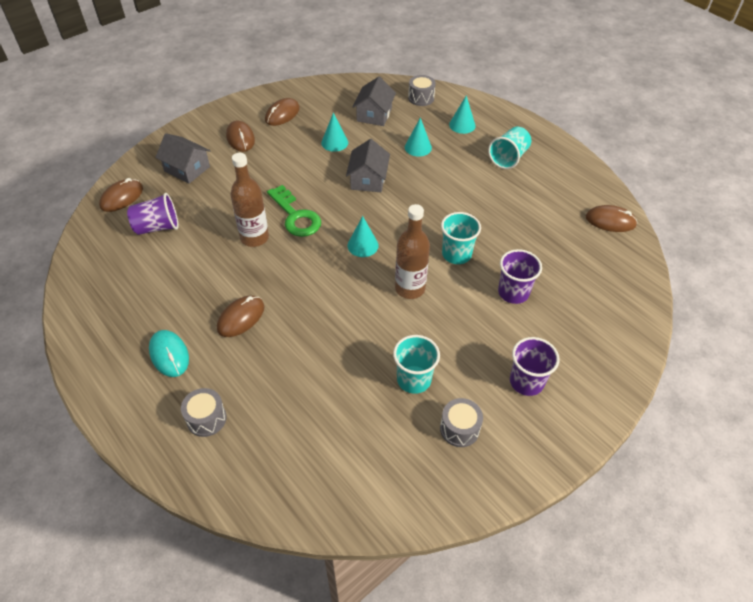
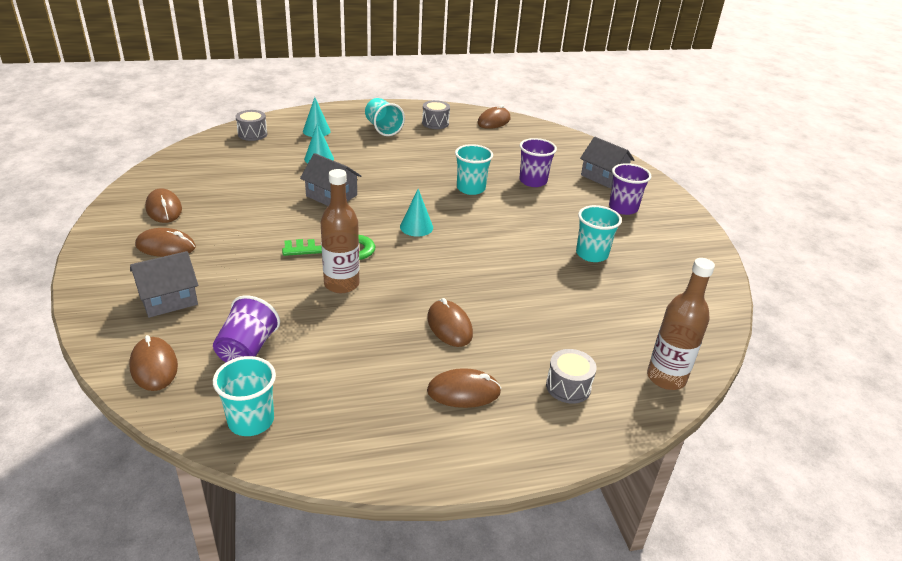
camera: 65 degrees left, 15 degrees down
(94, 261) = (251, 421): none -> turquoise cup
(169, 354) = (463, 392): turquoise mouse -> brown mouse
(334, 142) = (254, 195): turquoise cone -> none
(374, 114) = (242, 162): grey house -> grey house (603, 176)
(410, 288) = (490, 222): brown bottle -> brown bottle (666, 378)
(459, 429) = (652, 251): grey drum -> grey drum (435, 123)

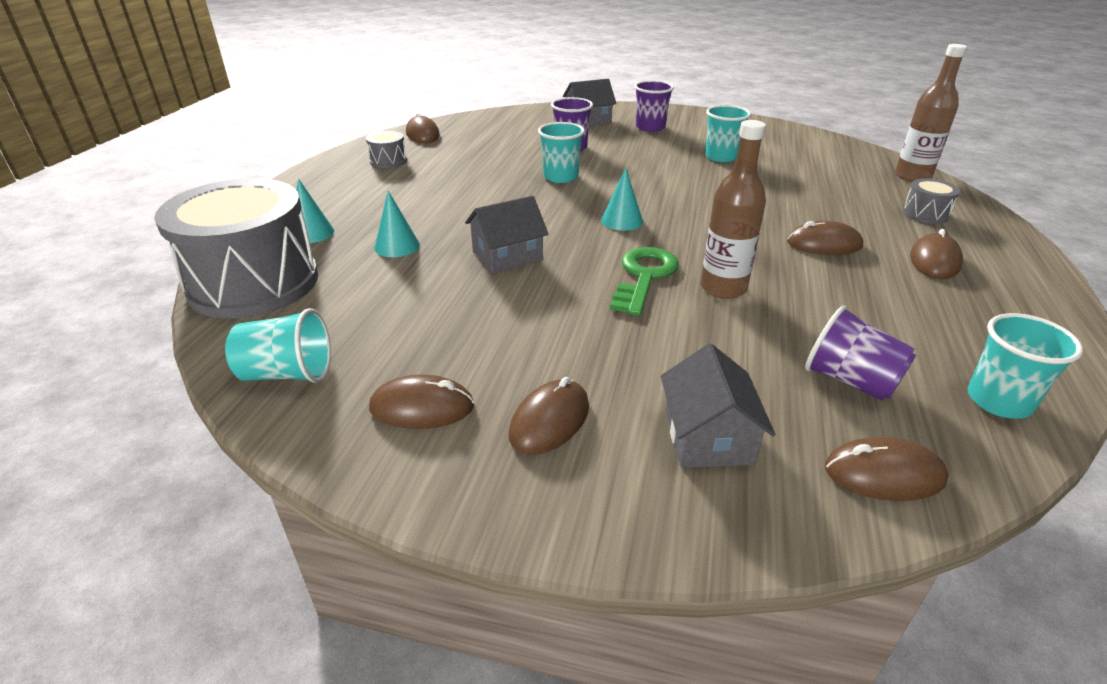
camera: 60 degrees left, 0 degrees up
(252, 134) = (254, 283): grey drum -> grey drum, size x2.45
(383, 128) = (363, 191): turquoise cup -> turquoise cup (287, 374)

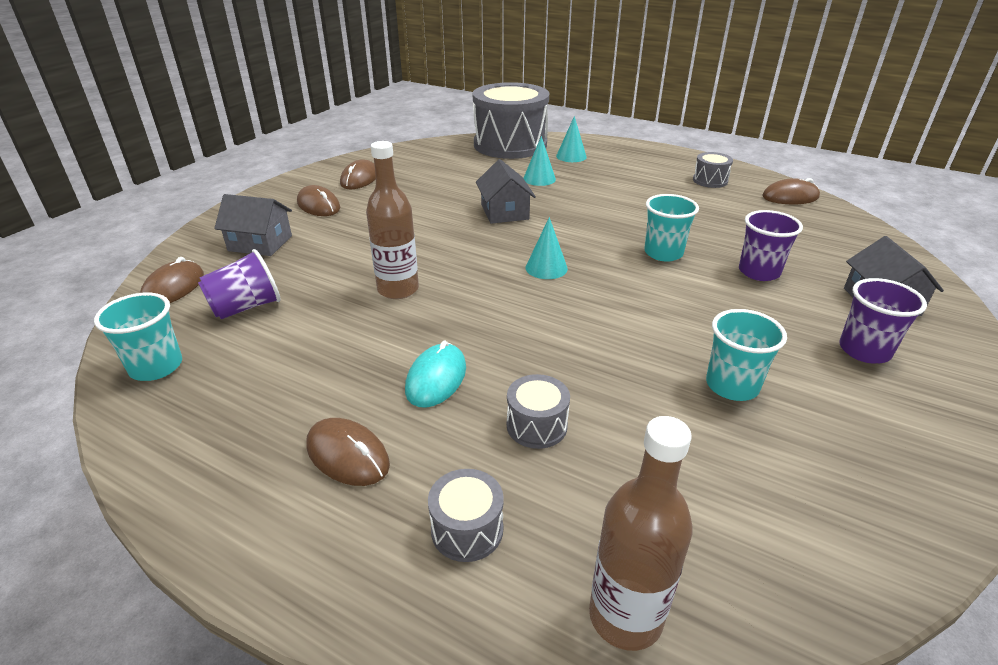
camera: 105 degrees right, 0 degrees up
(287, 374) = (414, 153): turquoise cup -> none
(644, 277) = (439, 258): green key -> none
(824, 205) = (536, 425): none -> grey drum
(824, 244) = (436, 378): brown mouse -> turquoise mouse

